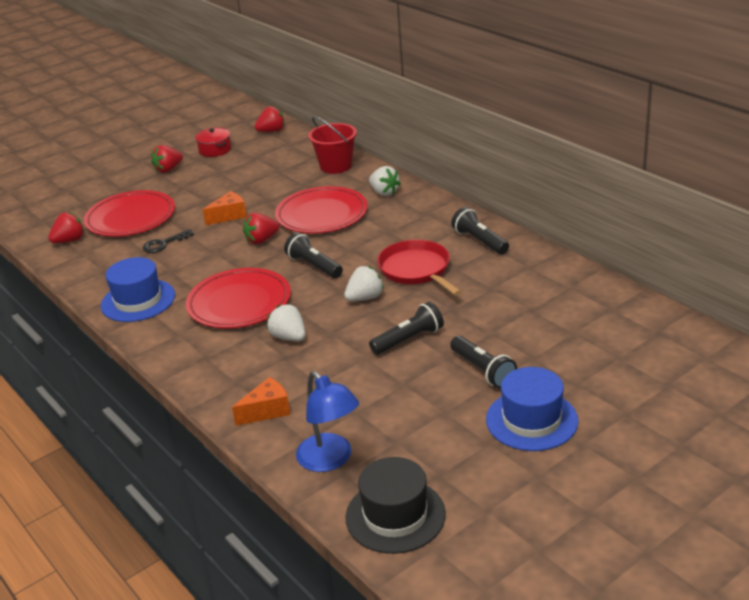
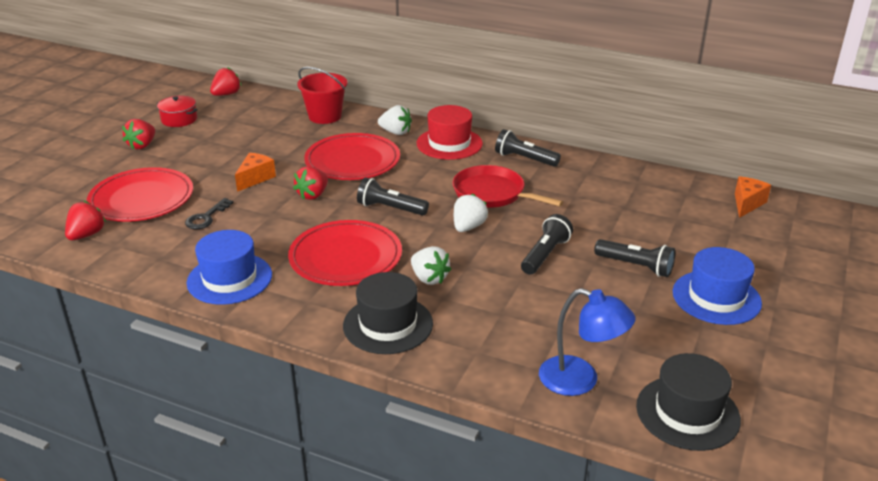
camera: 30 degrees left, 0 degrees up
(221, 369) = (388, 324): none -> black hat
(267, 411) = (474, 352): orange cheese -> orange cheese (747, 204)
(289, 337) = (429, 278): white strawberry -> white strawberry turned 150 degrees counterclockwise
(423, 212) = (449, 143): none -> red hat

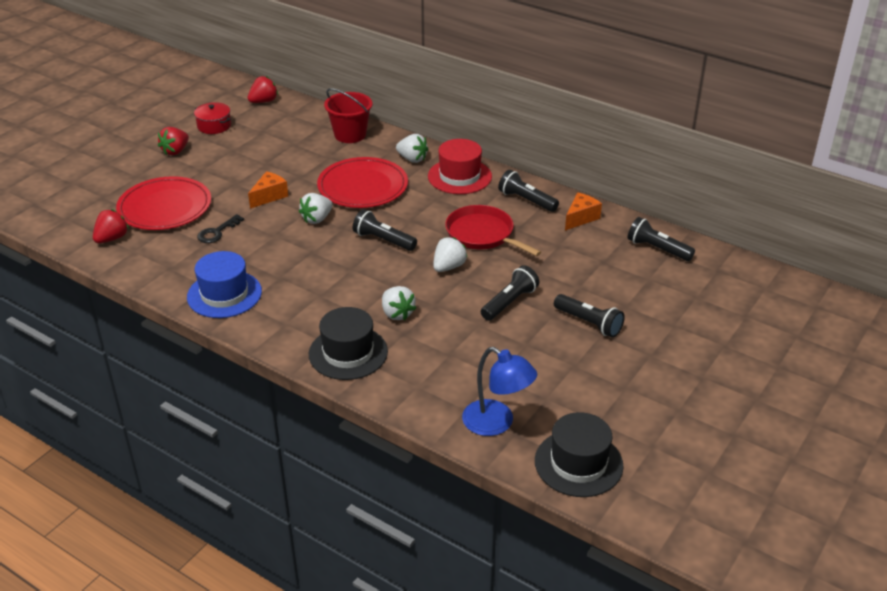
camera: 10 degrees right, 5 degrees up
(313, 195) = (317, 219): red strawberry -> white strawberry
(345, 257) = (329, 285): red plate -> none
(673, 190) = (657, 249): none -> black flashlight
(716, 297) = (651, 362): blue hat -> none
(747, 204) = (724, 271): orange cheese -> orange cheese (581, 218)

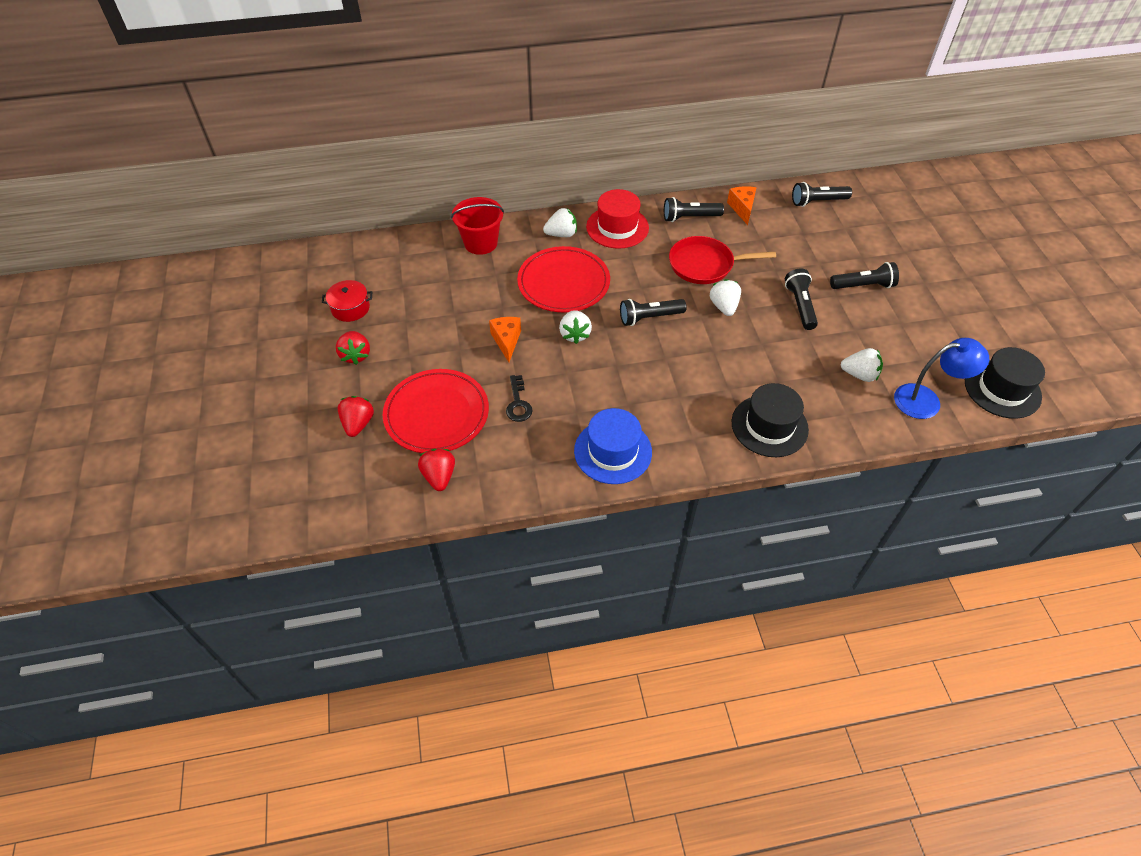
camera: 45 degrees left, 15 degrees up
(263, 101) = (356, 257): red strawberry -> red strawberry (358, 424)
(397, 313) = (750, 369): white strawberry -> white strawberry (859, 374)

